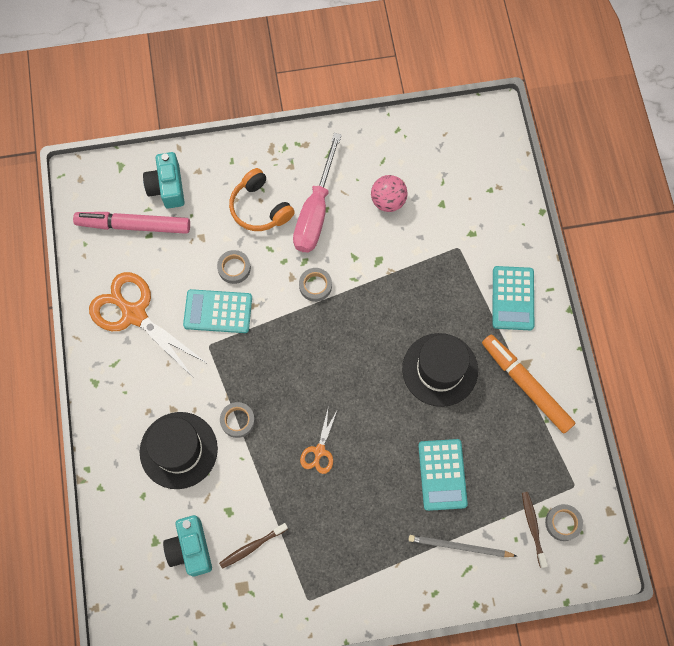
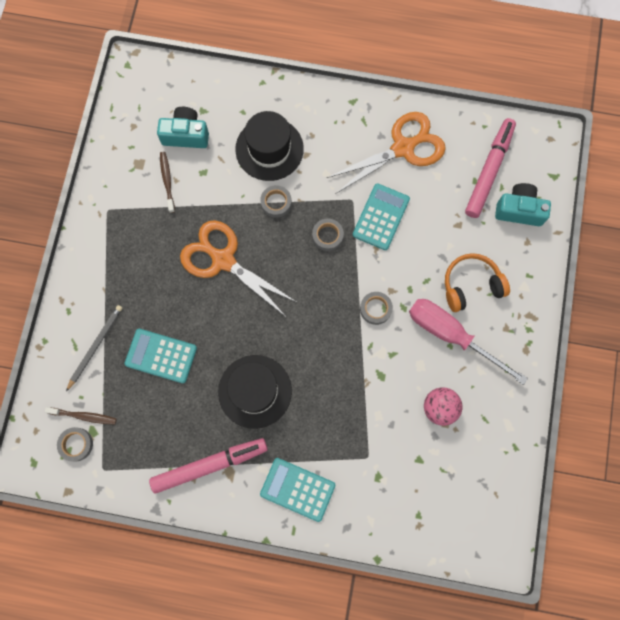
camera: 110 degrees right, 5 degrees up
(234, 268) = (418, 243): grey tape -> grey tape (327, 236)
(319, 451) = (223, 260): orange scissors -> orange scissors, size x2.05
(526, 385) = (209, 465): orange marker -> pink marker

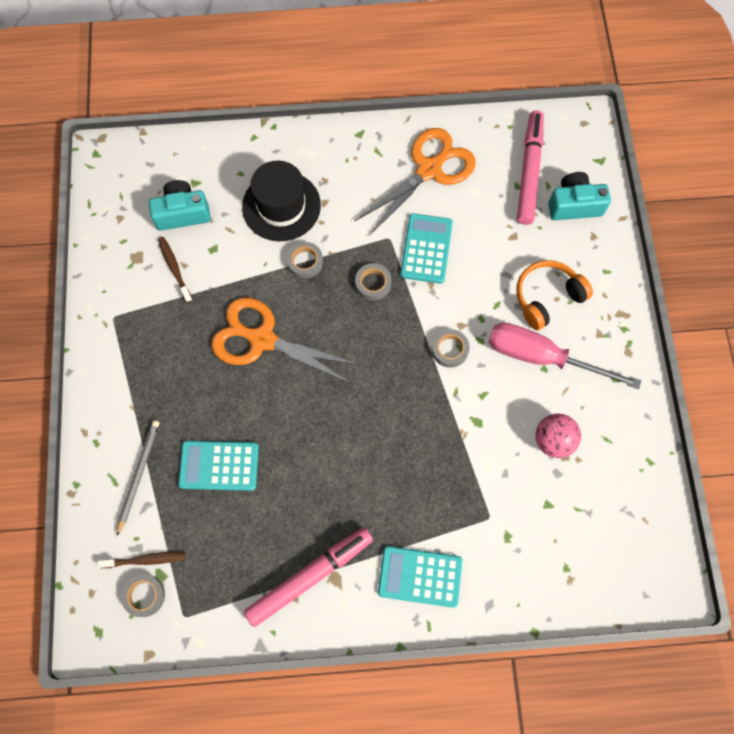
camera: 15 degrees left, 5 degrees down
(255, 391) = (339, 477): black hat -> none

